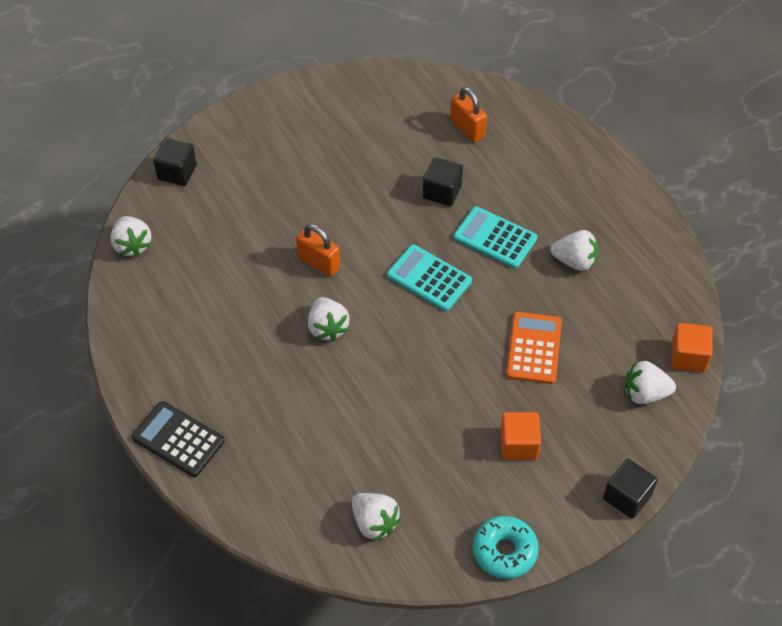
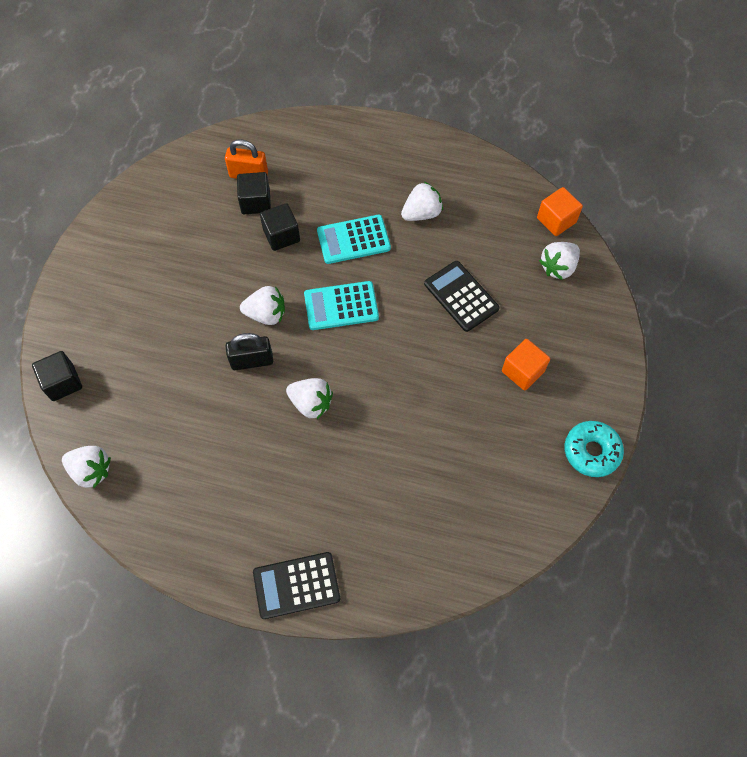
camera: 45 degrees left, 10 degrees up
(319, 263) = (252, 361): orange padlock -> black padlock
(374, 522) = (494, 512): white strawberry -> white strawberry (266, 314)
(534, 348) = (461, 296): orange calculator -> black calculator
(627, 497) = (620, 346): black cube -> black cube (255, 202)

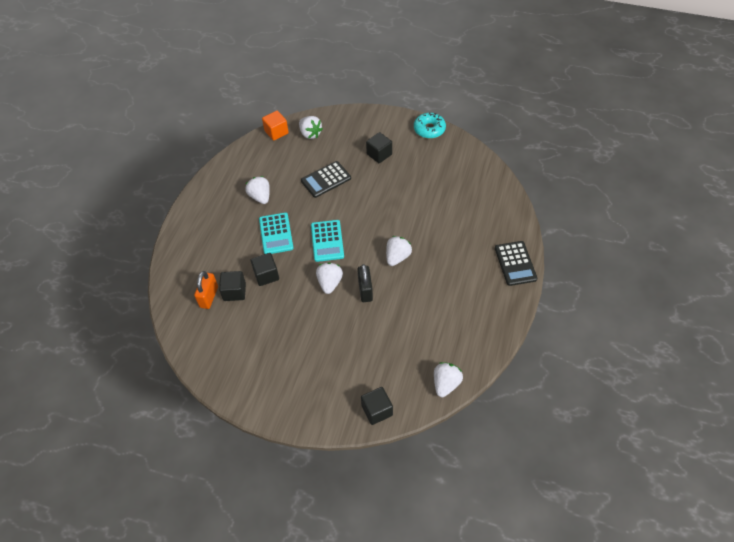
camera: 85 degrees left, 10 degrees down
(522, 371) = (379, 154): orange cube -> black cube

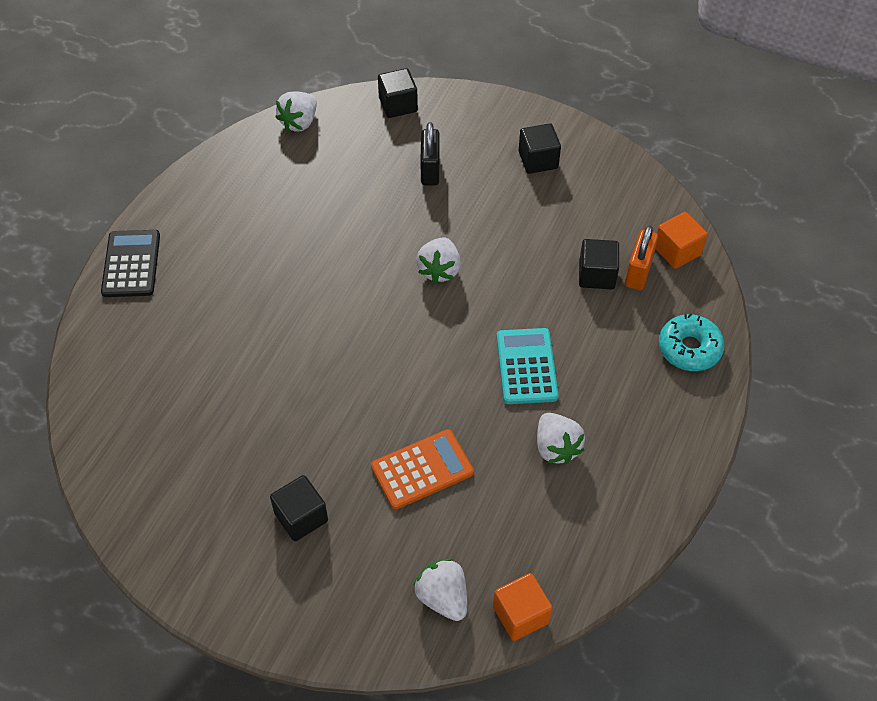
camera: 175 degrees left, 0 degrees up
(183, 314) = (677, 251): none -> orange cube
(266, 275) = (544, 295): black cube -> black cube (538, 160)
(326, 179) = (422, 469): black calculator -> orange calculator
(327, 241) = (435, 341): turquoise calculator -> none
(365, 290) = (384, 252): black padlock -> black padlock (430, 170)
(397, 257) = (319, 298): white strawberry -> none
(429, 129) = (174, 570): turquoise donut -> turquoise donut (689, 348)

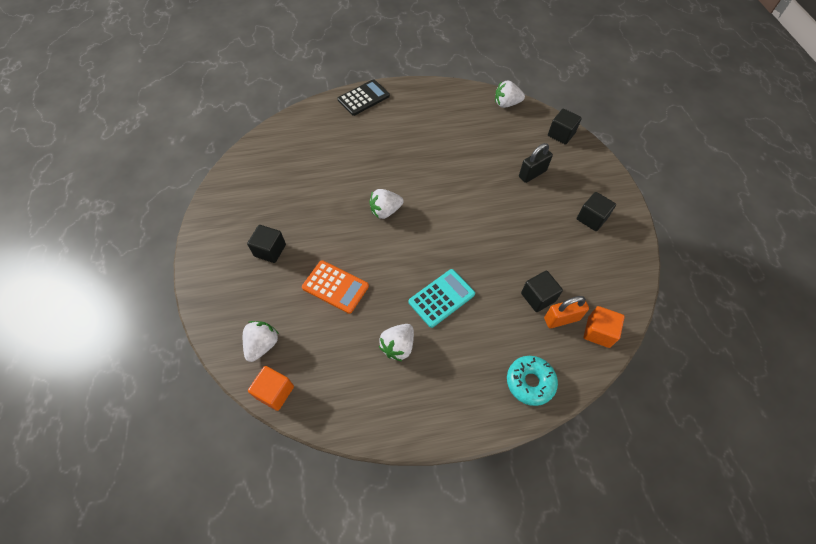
camera: 55 degrees right, 5 degrees up
(439, 270) = (470, 218): white strawberry -> white strawberry (385, 211)

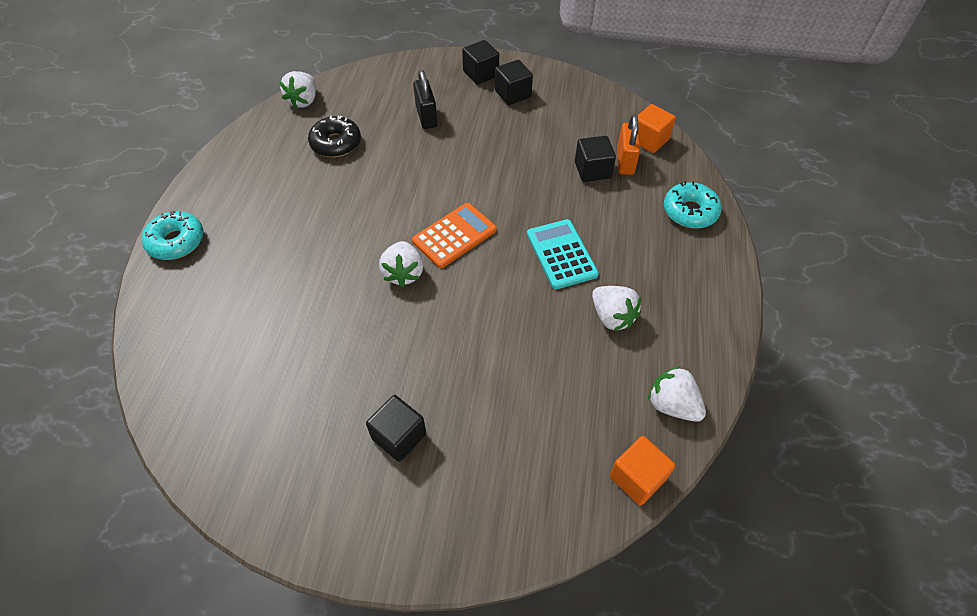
camera: 70 degrees left, 5 degrees down
(262, 345) = (559, 480): white strawberry -> white strawberry (672, 405)
(335, 287) = (500, 364): orange calculator -> orange calculator (454, 235)
(363, 98) = (176, 241): black calculator -> turquoise donut
(477, 135) = (336, 143): none -> black donut
(561, 134) = (384, 74): black cube -> black cube (481, 74)

